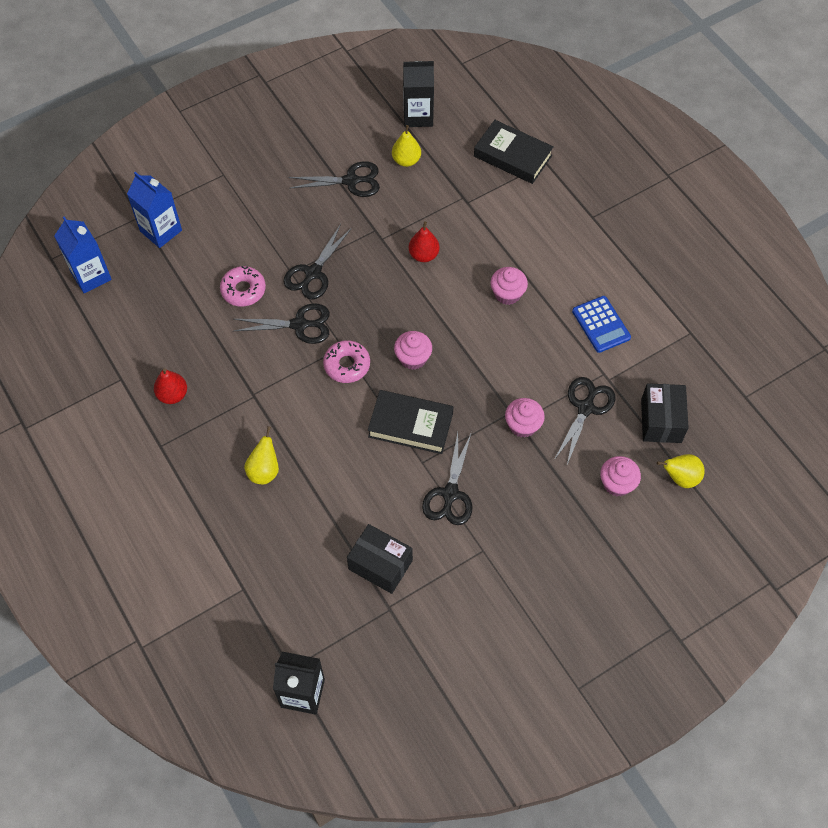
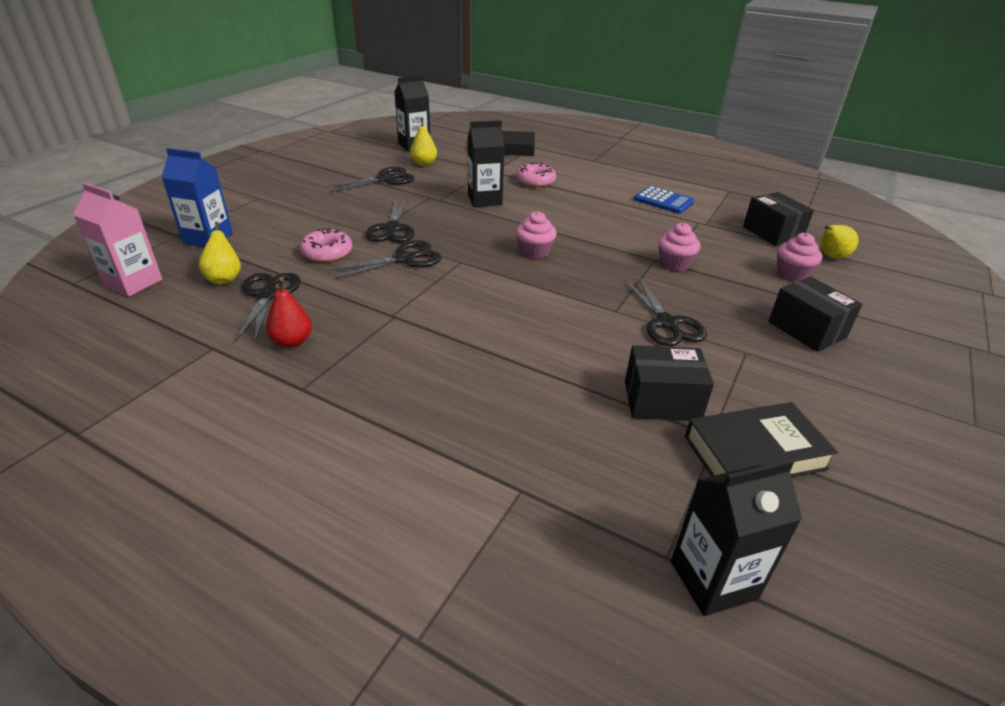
camera: 30 degrees left, 25 degrees down
(91, 276) = (133, 283): blue carton -> pink carton
(264, 471) = (454, 368): yellow pear -> yellow pear (224, 278)
(347, 365) = (476, 271): pink donut -> pink donut (535, 181)
(410, 425) = (577, 290): black book -> black book (754, 452)
(423, 255) = (484, 200): red pear -> black carton
(507, 294) = (575, 203): pink cupcake -> none
(555, 551) = (806, 330): none -> black box
(585, 408) = (710, 241): black scissors -> black scissors (267, 295)

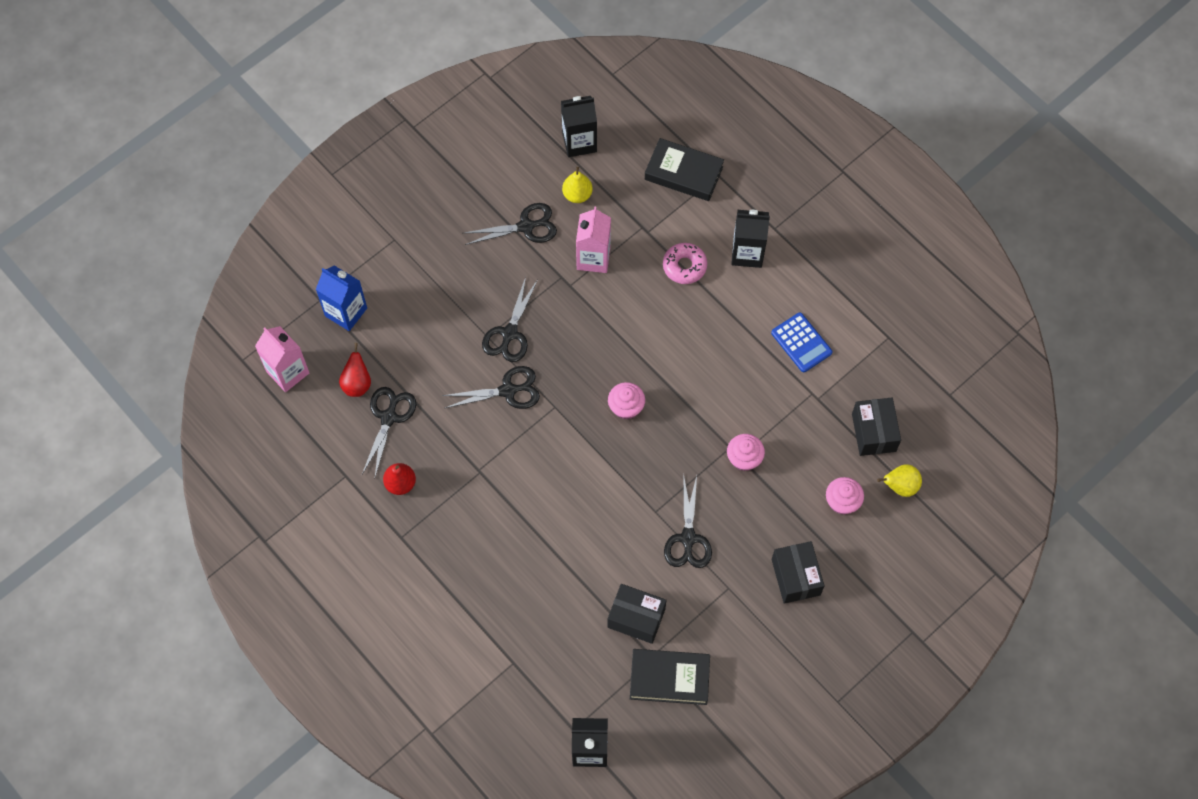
camera: 20 degrees right, 30 degrees up
(224, 278) = (357, 384): yellow pear -> red pear
(327, 253) = (444, 363): pink donut -> none
(454, 186) = (593, 258): none -> pink carton
(484, 200) = (615, 296): black carton -> black carton (747, 253)

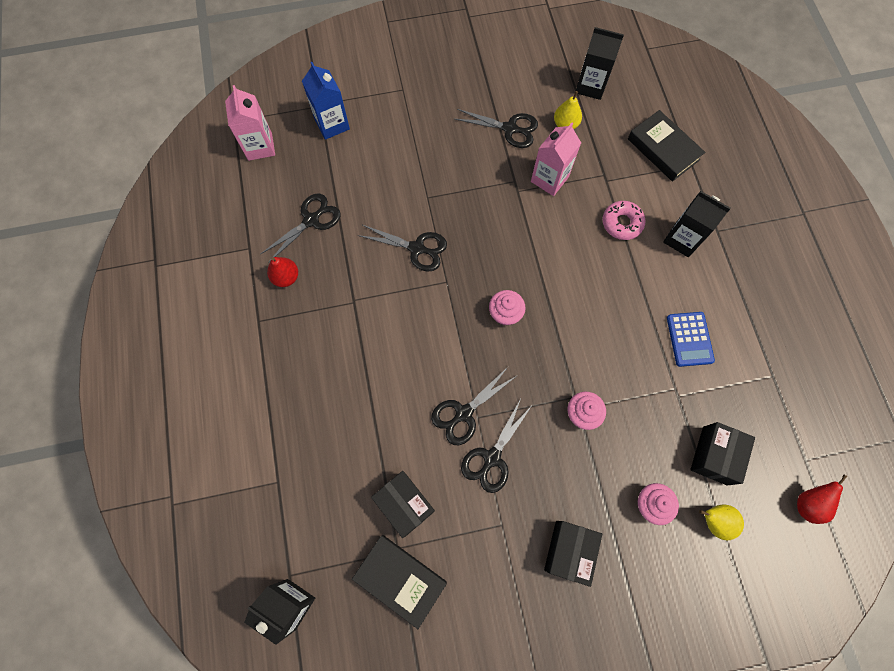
camera: 30 degrees right, 5 degrees up
(357, 384) = (304, 182): red pear -> red pear (808, 503)
(509, 333) = (446, 204): black scissors -> black scissors (464, 413)

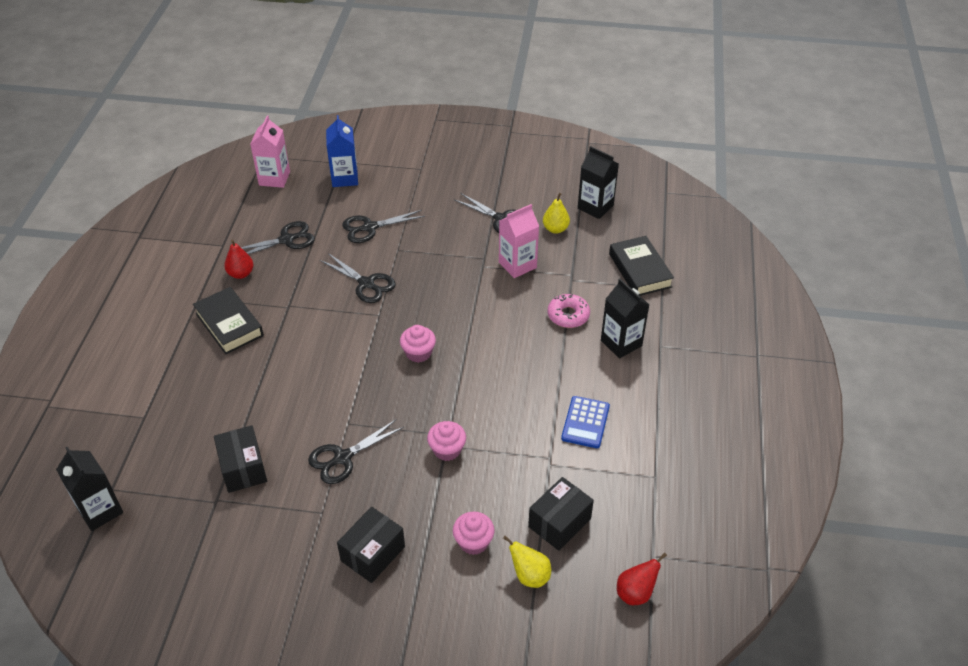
camera: 20 degrees right, 25 degrees down
(400, 579) = (205, 524): black book -> black book (229, 324)
(464, 413) = (337, 416): black scissors -> black scissors (370, 227)

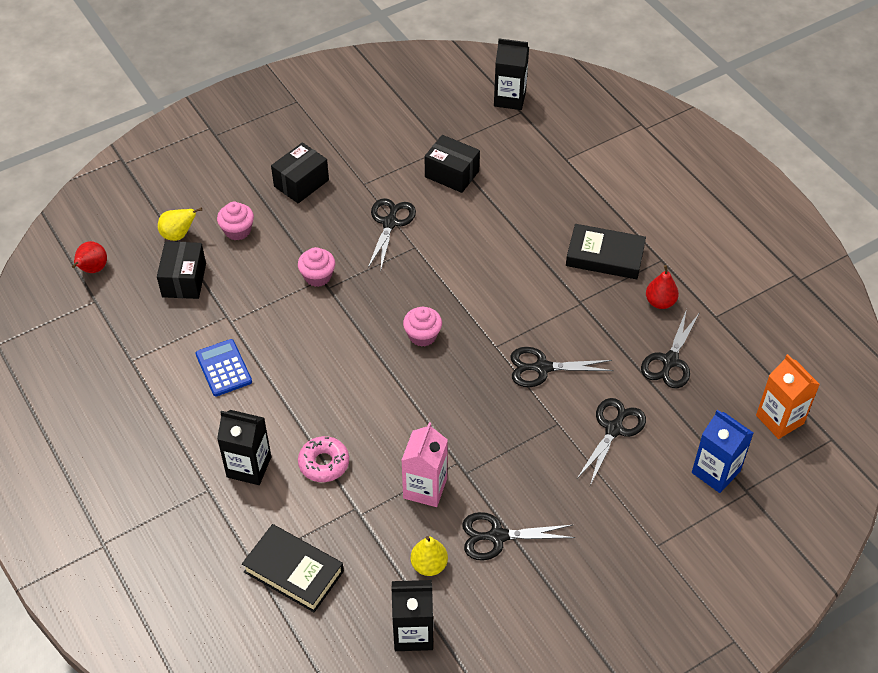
camera: 140 degrees right, 5 degrees up
(274, 178) = (779, 419): pink carton -> orange carton
(373, 553) = (301, 183): black box -> black box turned 45 degrees clockwise

